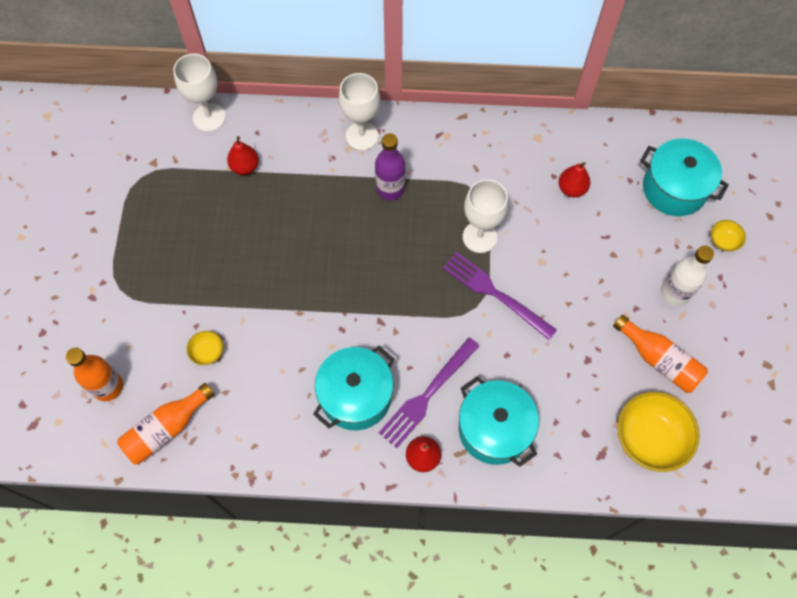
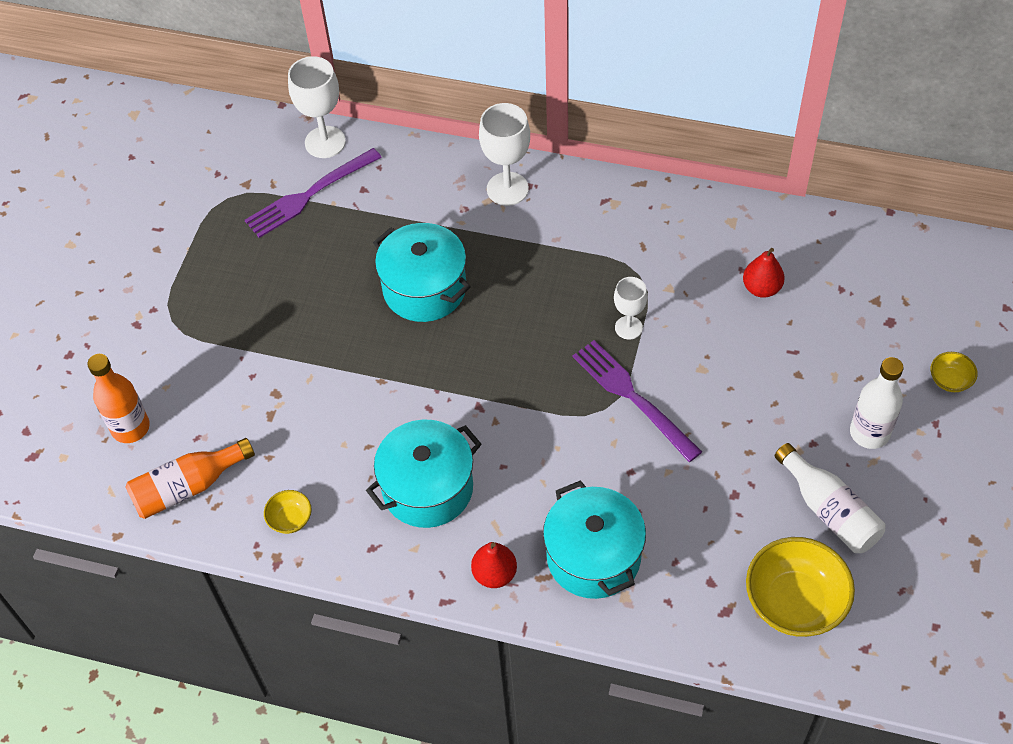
camera: 15 degrees right, 10 degrees down
(207, 352) = (258, 408): yellow bowl -> yellow bowl (290, 519)
(245, 167) = (355, 204): red pear -> none
(390, 188) = (528, 254): purple bottle -> none
(427, 395) = (517, 503): purple fork -> purple fork (309, 195)
(479, 237) = (628, 327): white goblet -> white goblet, size x0.62
(659, 360) = (829, 510): orange bottle -> white bottle
(674, 189) = (898, 307): turquoise pot -> turquoise pot (424, 289)

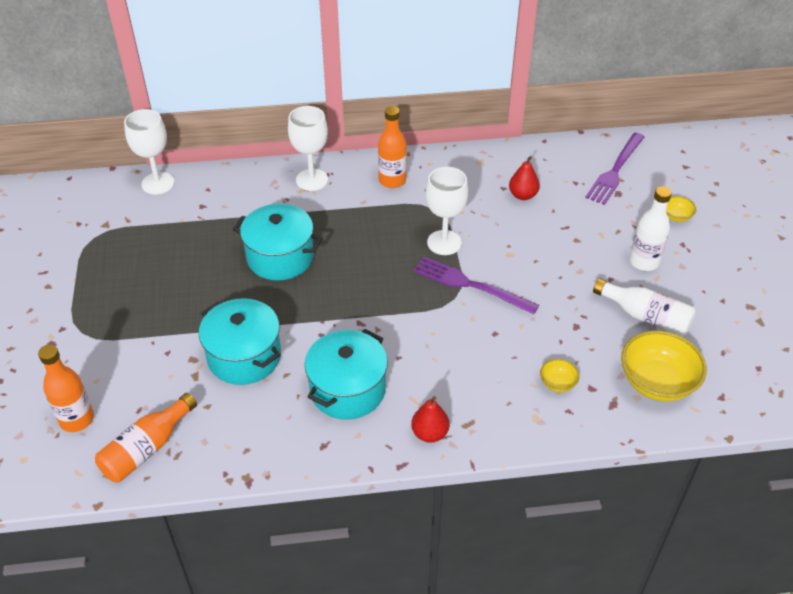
camera: 25 degrees left, 10 degrees down
(290, 519) = (245, 446): yellow bowl -> yellow bowl (557, 383)
(309, 195) = (160, 220): purple fork -> purple fork (615, 171)
(593, 557) = (498, 398): turquoise pot -> turquoise pot (244, 357)
(605, 218) = (392, 180): none -> orange bottle
(628, 327) = (444, 242): white goblet -> white goblet, size x1.61

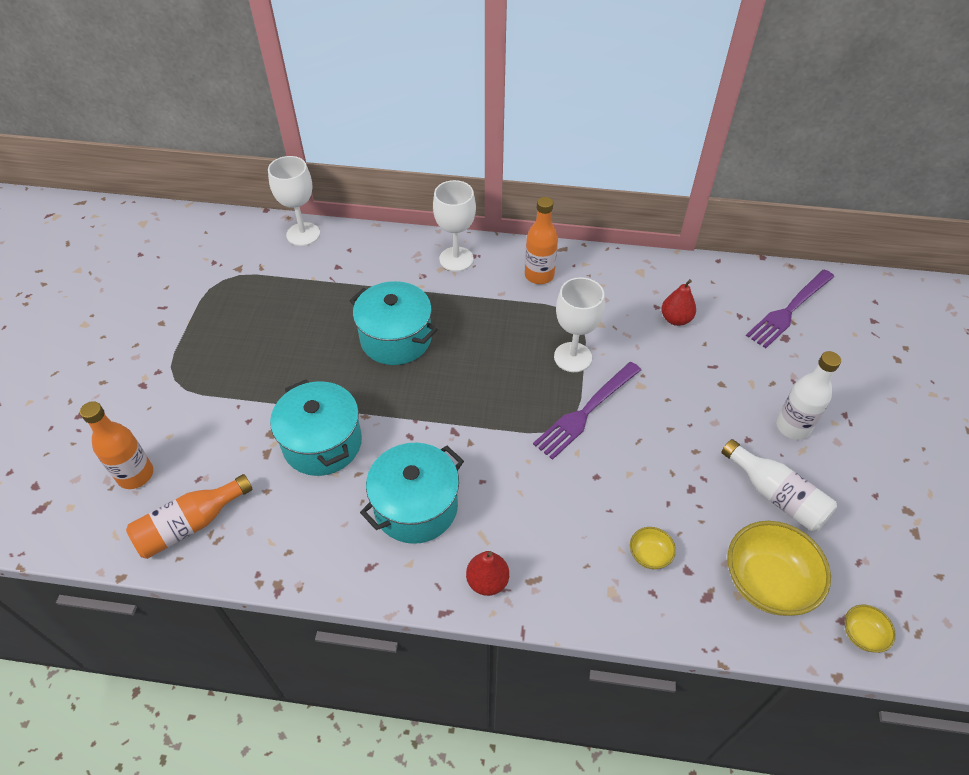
camera: 15 degrees right, 5 degrees up
(469, 285) = (585, 412): purple fork -> purple fork turned 90 degrees counterclockwise
(676, 217) = (846, 379): yellow bowl -> yellow bowl (862, 634)

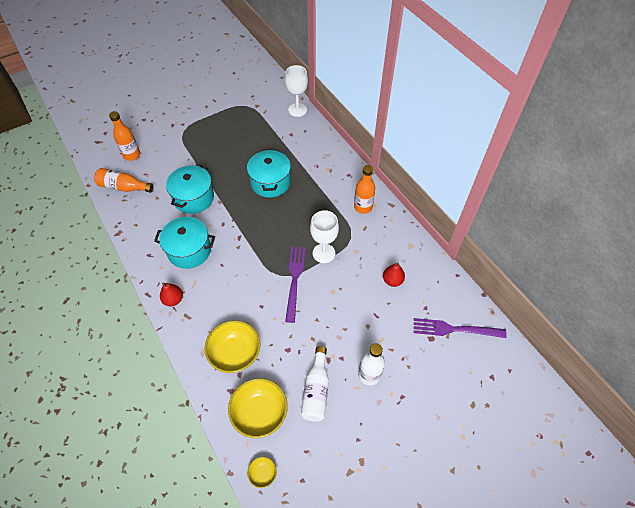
camera: 50 degrees right, 5 degrees up
(456, 259) = (339, 170): white goblet -> none
(585, 412) = (294, 279): purple fork -> purple fork turned 90 degrees clockwise
(649, 555) = (235, 353): yellow bowl -> yellow bowl, size x2.11

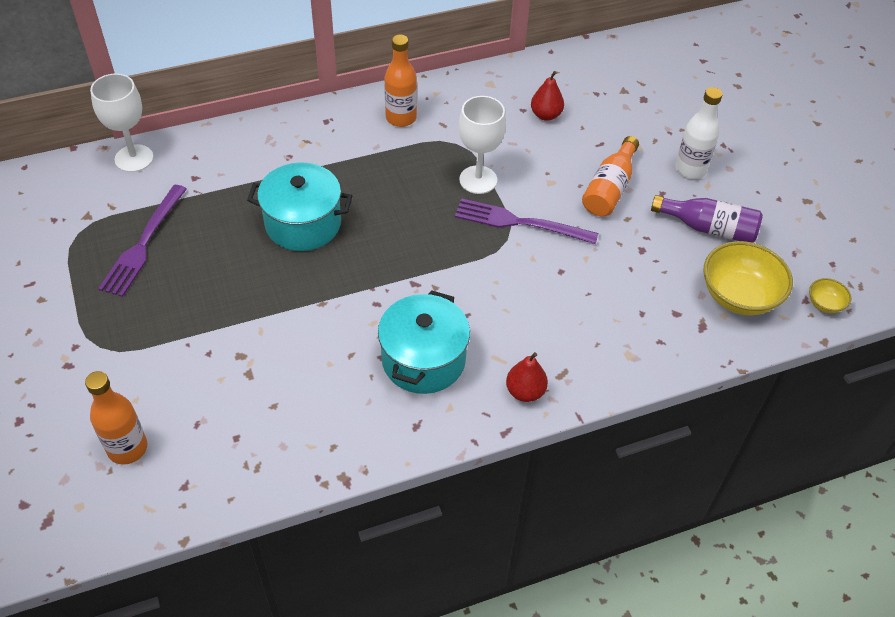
camera: 80 degrees left, 5 degrees down
(124, 187) = (220, 466): orange bottle -> orange bottle (609, 189)
(193, 198) = (298, 343): turquoise pot -> none
(235, 353) = (640, 314): yellow bowl -> none
(316, 390) = (708, 228): white bottle -> purple bottle
(454, 329) = (633, 75): purple fork -> purple fork (143, 244)

